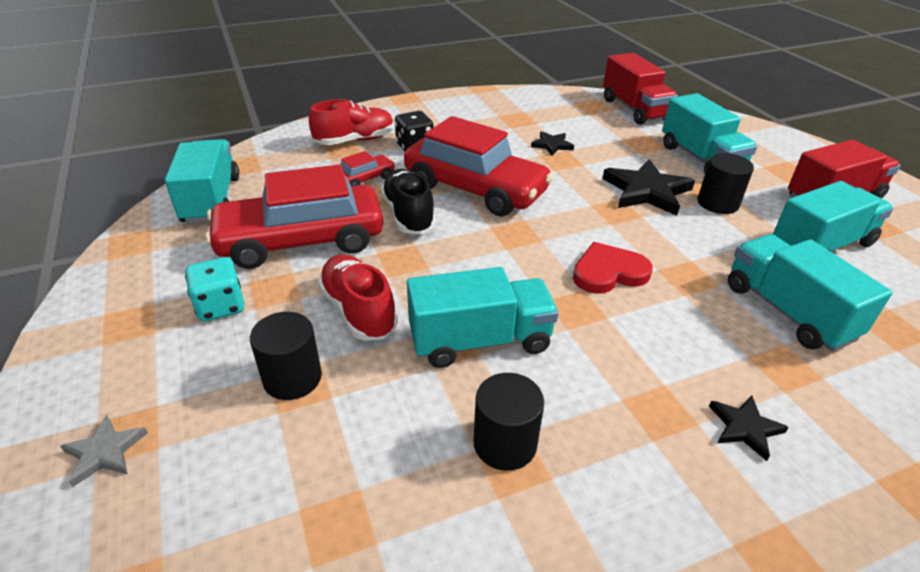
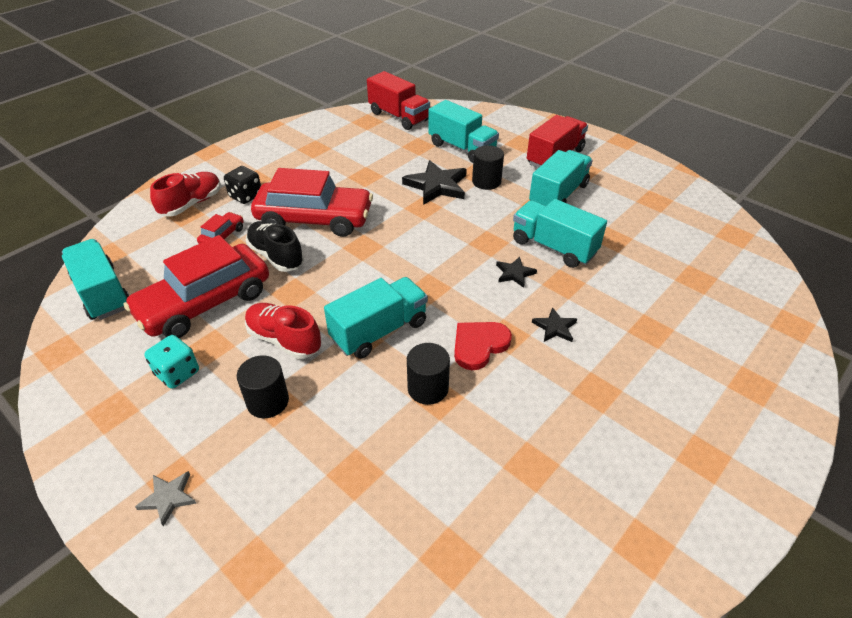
camera: 25 degrees left, 5 degrees up
(552, 145) = (352, 165): black star -> black star (514, 273)
(608, 272) = (438, 255): red heart -> red heart (479, 345)

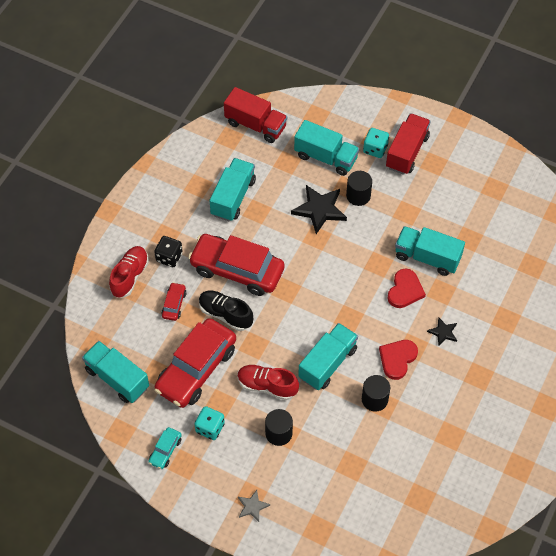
camera: 15 degrees left, 15 degrees up
(99, 387) = (165, 450): none -> turquoise car
(314, 219) = (237, 270): red car -> red car turned 150 degrees counterclockwise
(514, 273) = (405, 290): black star -> red heart
(519, 150) = (375, 149): none -> turquoise dice
(558, 195) = (419, 199): turquoise truck -> turquoise truck (233, 197)

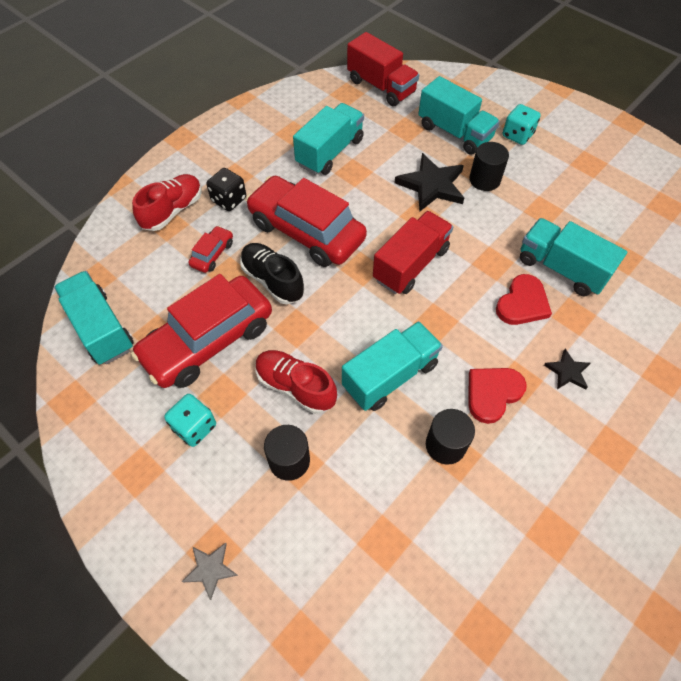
camera: 15 degrees right, 0 degrees up
(165, 450) = (119, 444): turquoise car -> none
(407, 152) = (556, 145): red truck -> red truck (411, 264)

